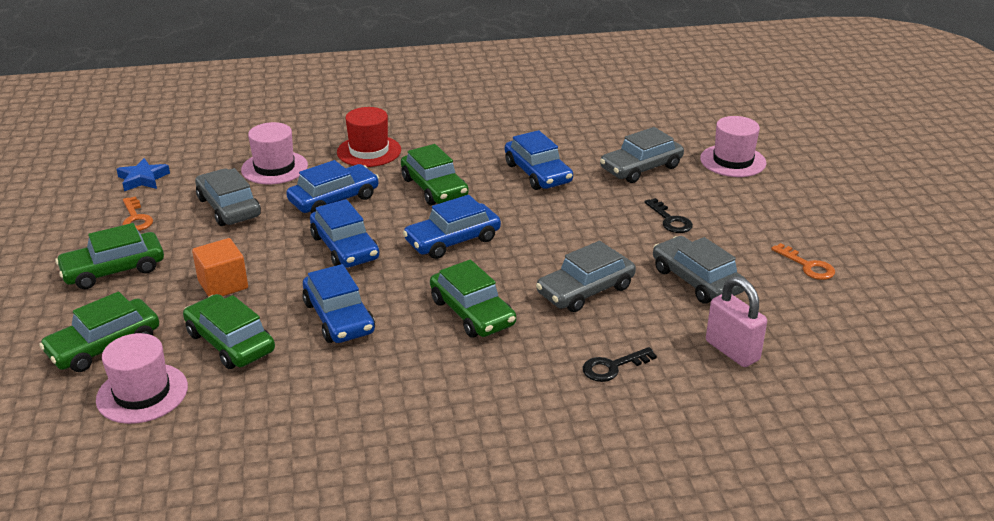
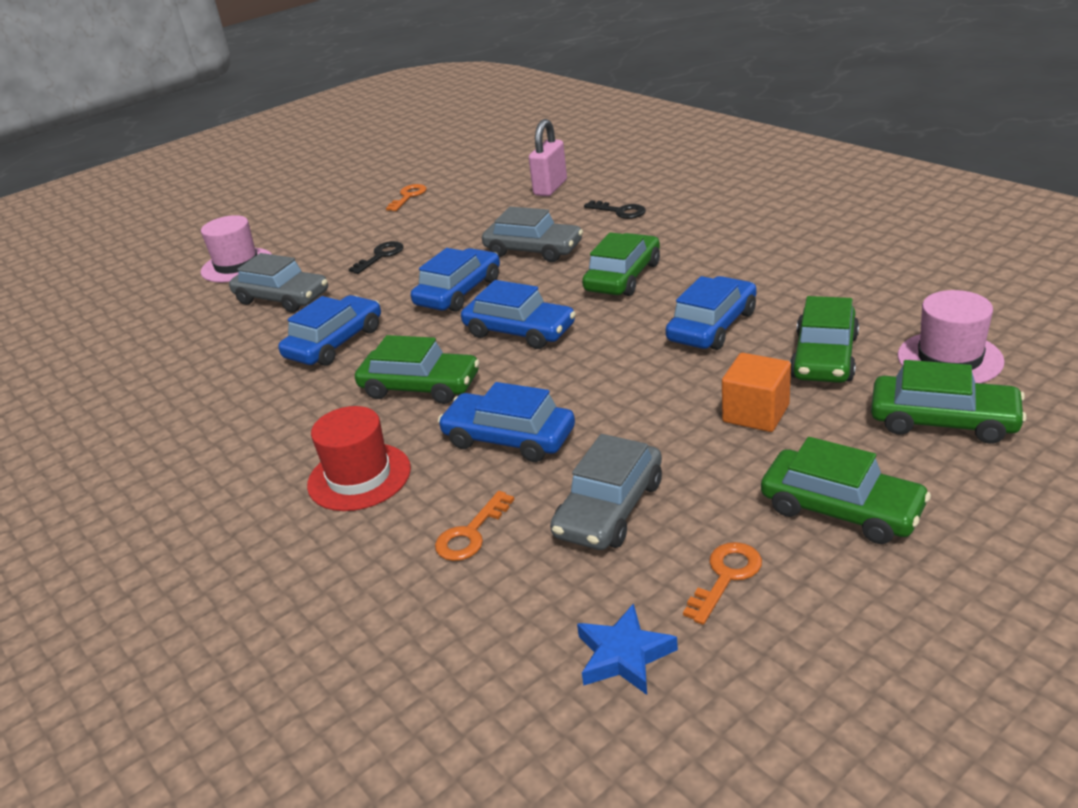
camera: 115 degrees left, 0 degrees up
(274, 168) = (471, 533): pink hat -> orange key
(345, 247) = (600, 380): blue car -> blue car (459, 292)
(434, 188) = (420, 387): green car -> green car turned 75 degrees clockwise
(696, 280) = (470, 221): grey car -> none

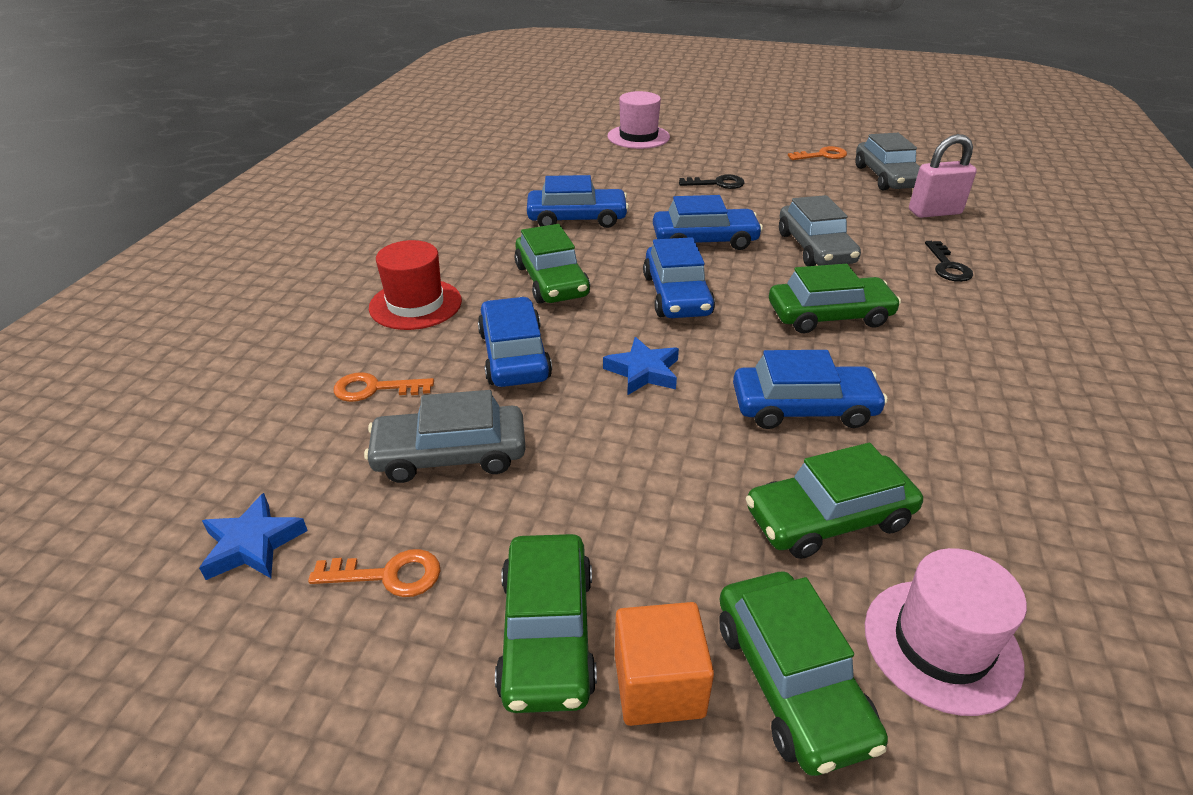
camera: 50 degrees right, 5 degrees up
(282, 298) = (614, 172): grey car -> grey car (887, 177)
(601, 379) = (643, 371): none -> blue star
(756, 413) = (672, 499): orange cube -> orange cube (659, 685)

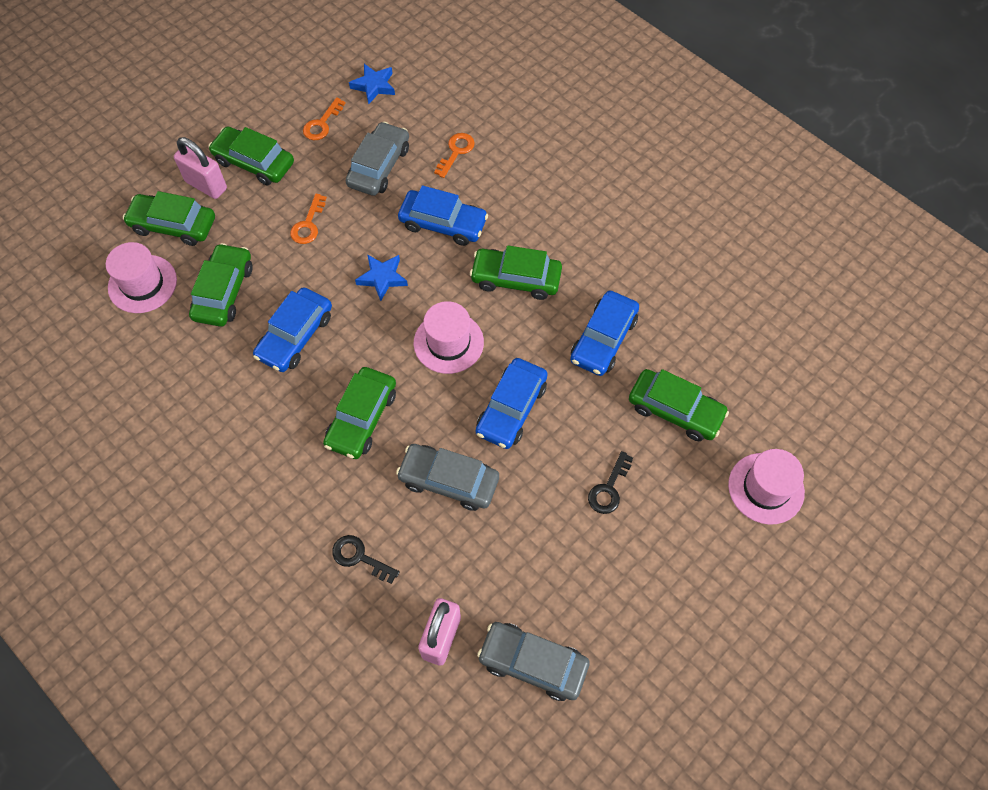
camera: 120 degrees right, 25 degrees up
(415, 304) = (534, 195): red hat -> none
(613, 176) = (675, 410): none -> green car
(659, 685) = (206, 185): orange cube -> pink padlock
(676, 295) = (448, 342): blue car -> pink hat
(822, 155) = (619, 642): orange key -> orange key (308, 224)

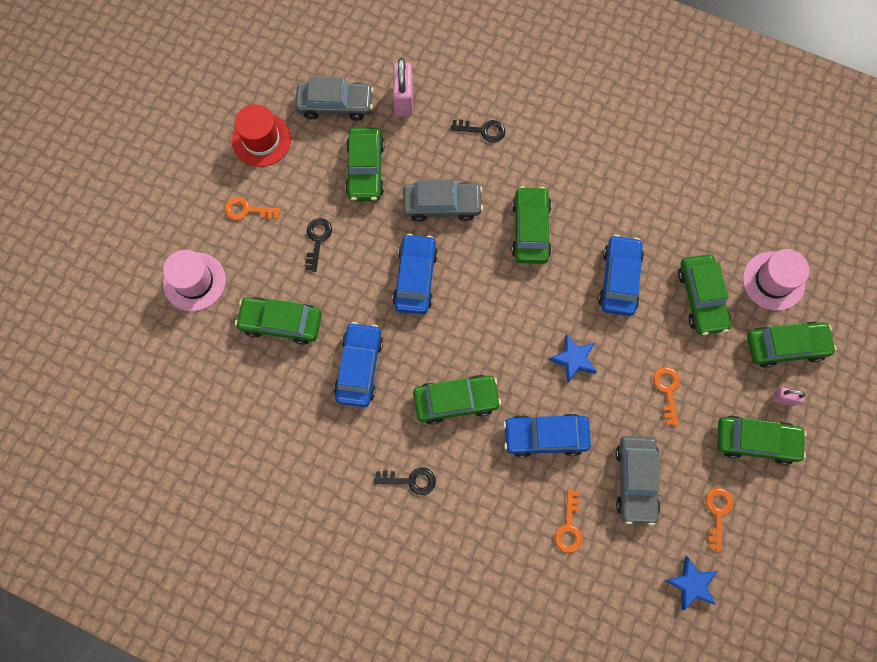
camera: 160 degrees right, 10 degrees up
(206, 185) = (783, 399): pink padlock -> pink padlock, size x0.54
(448, 342) = (490, 318): pink hat -> none
(524, 557) = (365, 169): none -> green car
(586, 228) = (410, 480): none -> black key
(645, 646) = (261, 140): none -> red hat
(684, 554) = (247, 210): none -> orange key

